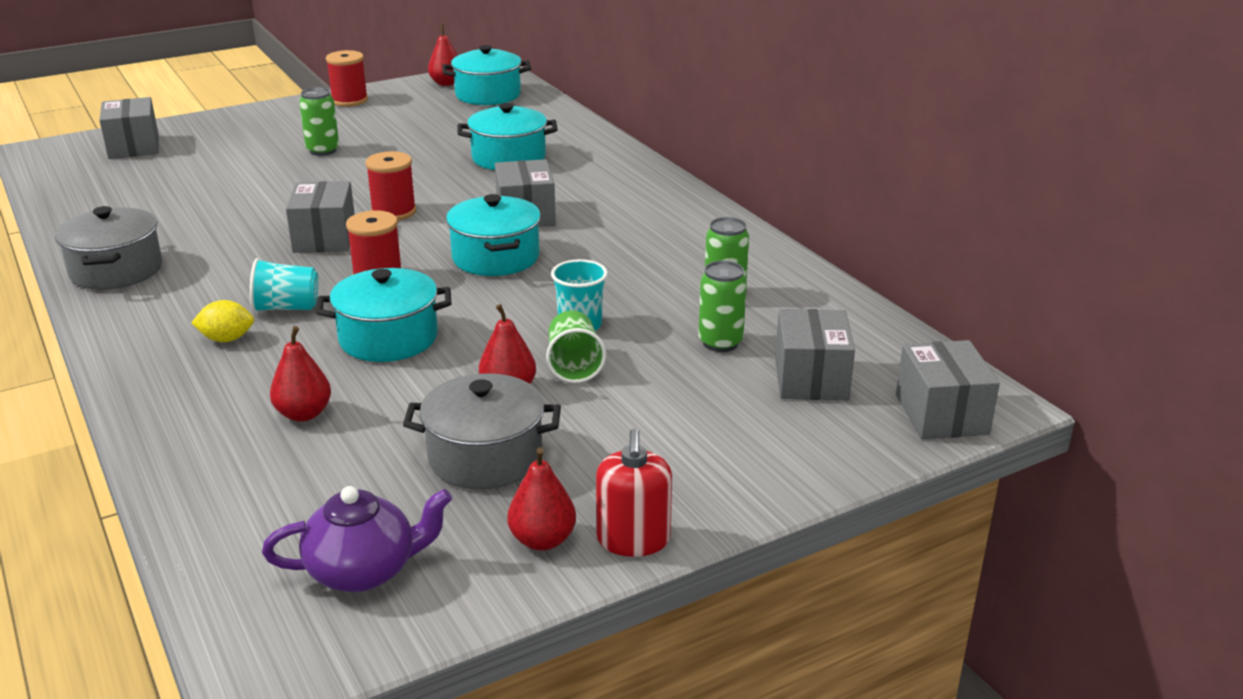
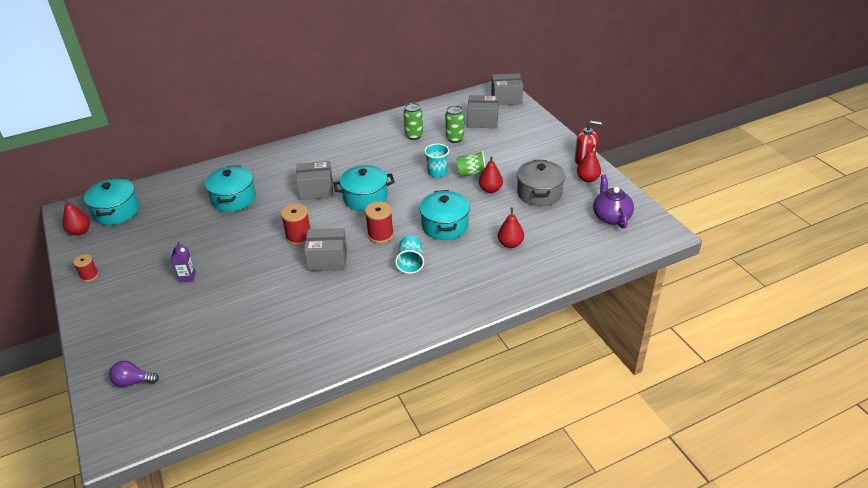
camera: 85 degrees left, 10 degrees up
(116, 270) = (354, 340): grey pot -> none
(134, 147) = (133, 381): grey box -> purple light bulb
(227, 339) = (441, 279): yellow lemon -> none
(323, 150) = (187, 277): green can -> purple carton
(349, 100) = (89, 276): red spool -> red spool, size x0.63

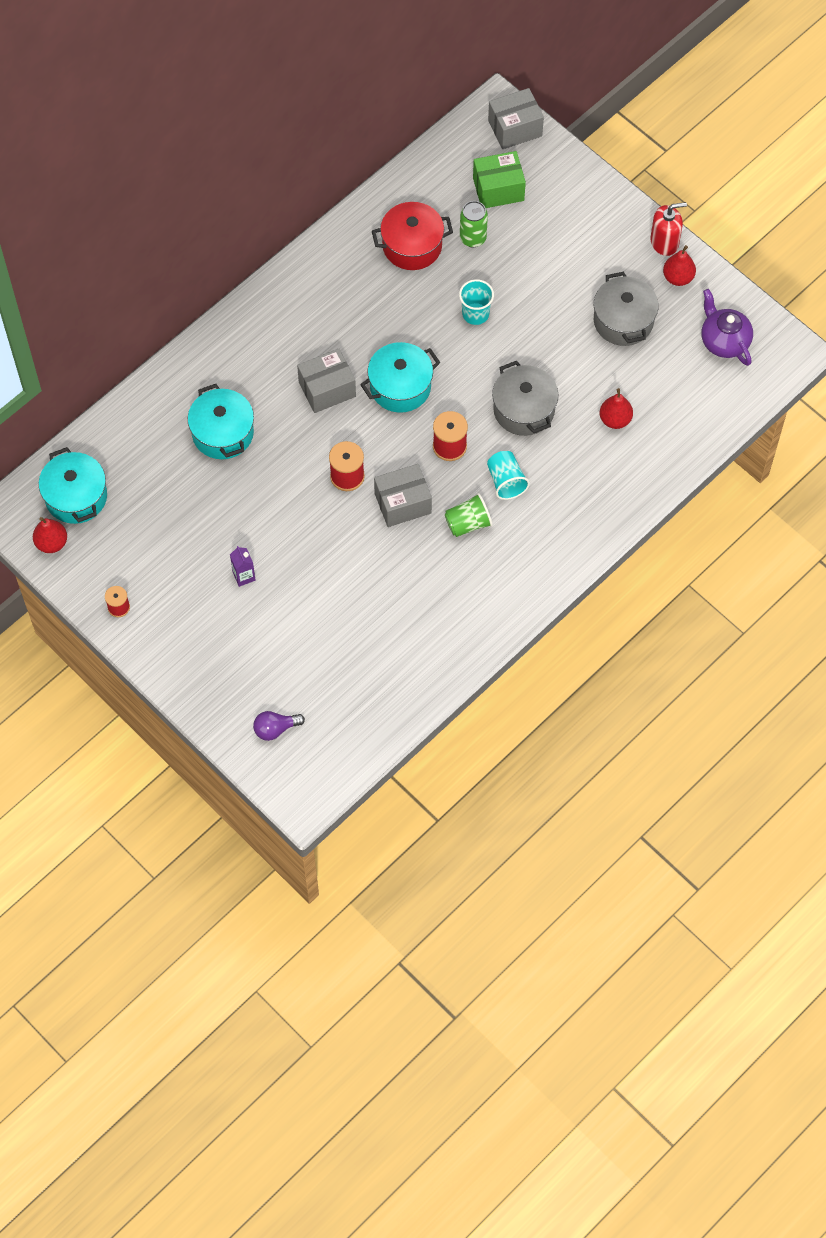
camera: 20 degrees left, 25 degrees up
(414, 136) = (412, 246): green can -> red pot
(445, 226) = (524, 409): turquoise pot -> grey pot
(471, 173) = (522, 305): green cup -> green cup (468, 523)
(483, 121) = (498, 189): grey box -> green box
(490, 189) = (558, 330): red pear -> none

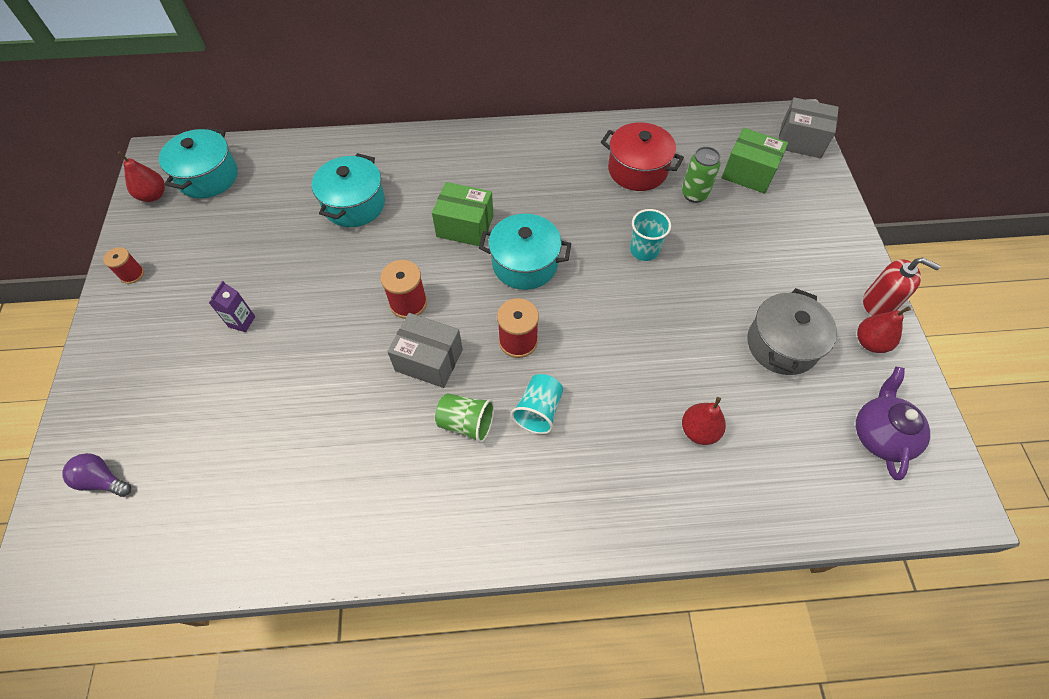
camera: 40 degrees right, 5 degrees down
(327, 389) = (465, 226): grey box -> green box
(524, 409) = (615, 357): grey pot -> none

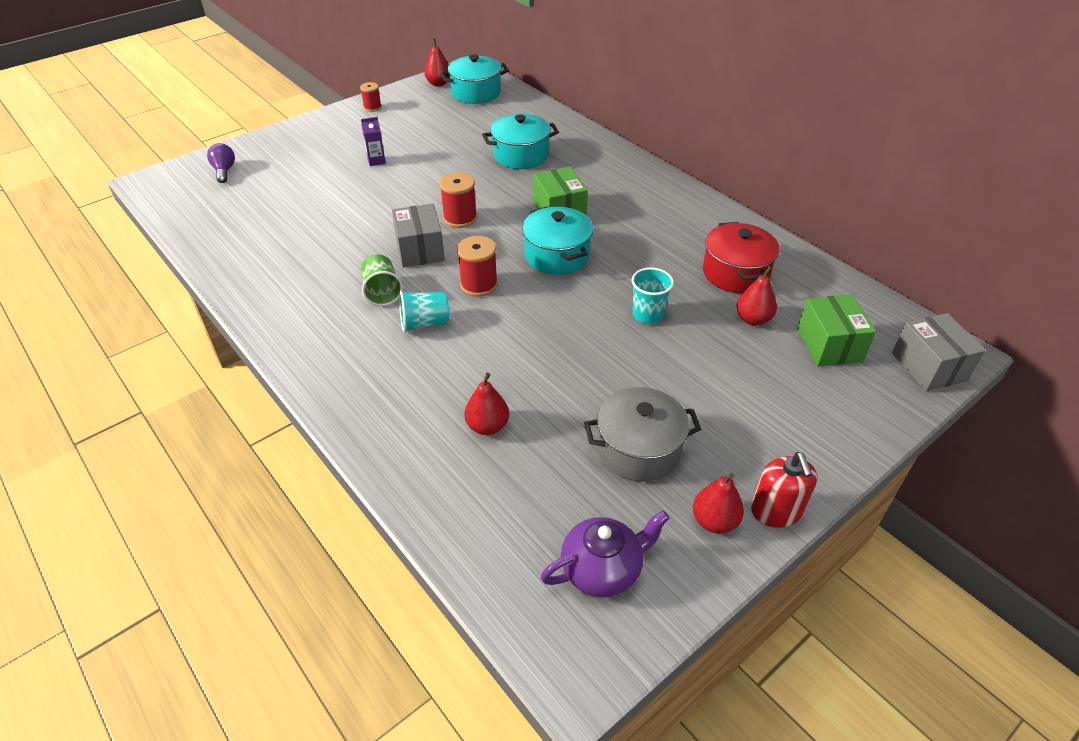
camera: 55 degrees right, 15 degrees down
(694, 194) = (753, 319): green can -> red pear

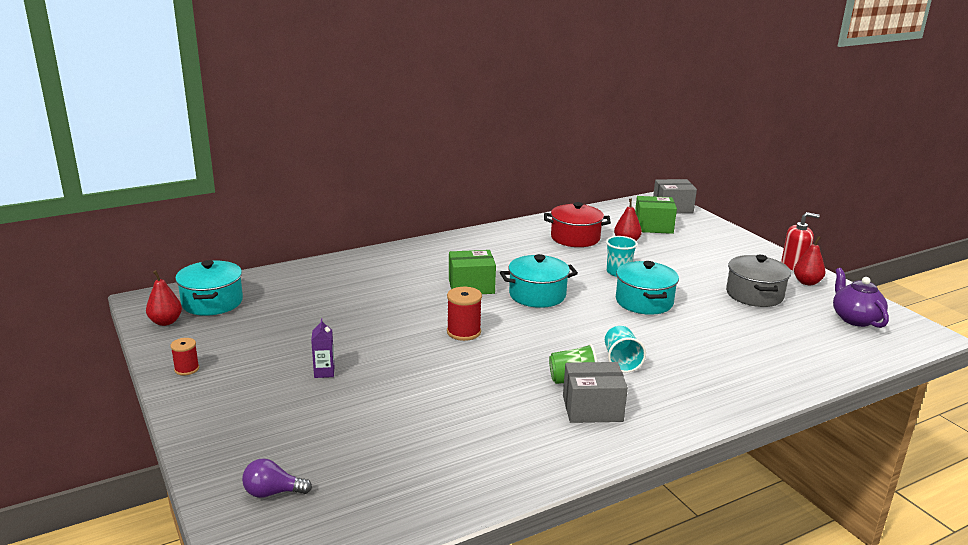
camera: 80 degrees left, 20 degrees down
(420, 250) = (510, 356): grey box -> grey box (592, 408)
(479, 284) = (570, 332): red spool -> none
(487, 426) = (742, 344): red pear -> none
(521, 155) = (366, 292): turquoise pot -> turquoise pot (644, 302)

